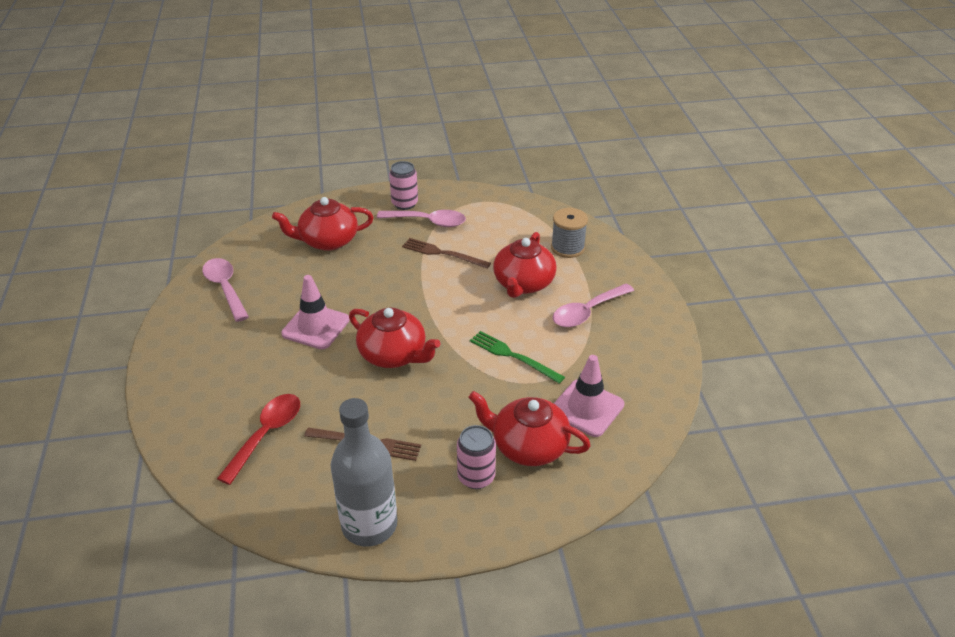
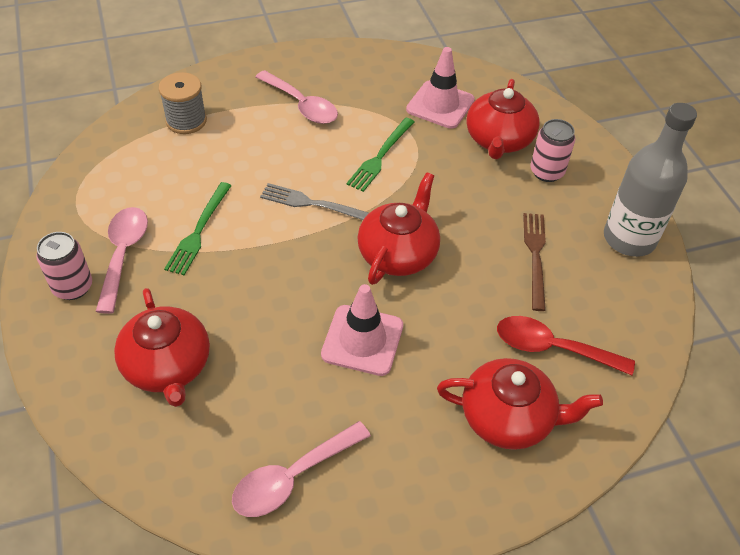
camera: 100 degrees left, 10 degrees up
(443, 253) = (199, 231): brown fork -> green fork
(459, 312) = (314, 204): none -> grey fork
(523, 284) = (257, 154): red teapot -> red teapot (508, 418)

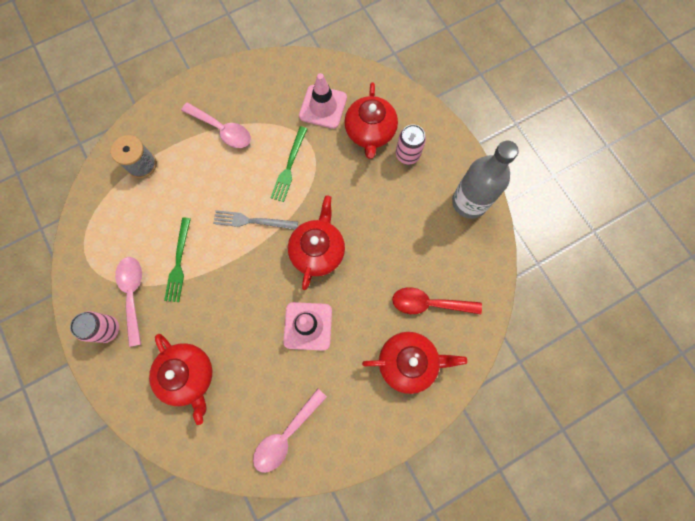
camera: 10 degrees left, 25 degrees up
(535, 256) = (409, 232): brown fork -> none

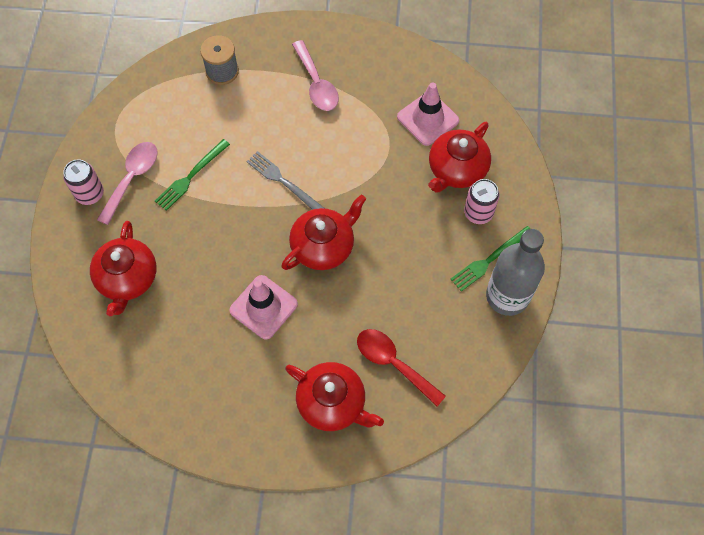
camera: 35 degrees right, 10 degrees down
(286, 435) = (172, 388): pink spoon -> none
(289, 166) = (354, 154): green fork -> green fork (490, 259)

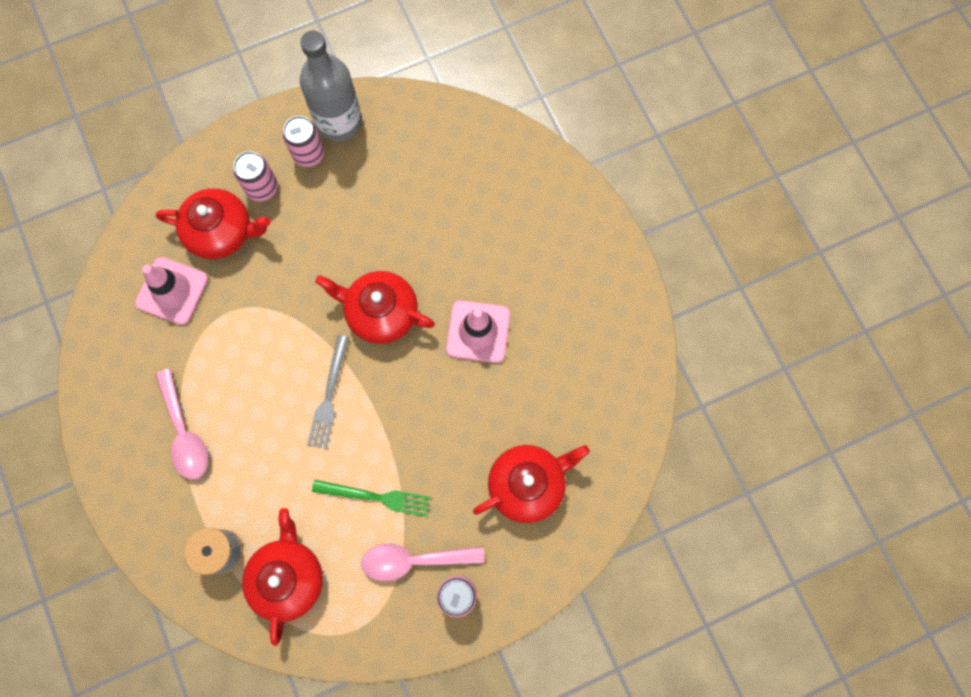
camera: 120 degrees left, 10 degrees up
(316, 84) = (185, 433): pink spoon -> pink spoon turned 120 degrees clockwise
(332, 403) = (532, 217): red teapot -> red teapot (288, 577)
(393, 363) = (464, 185): red spoon -> none
(490, 259) = (309, 154): green fork -> pink can

